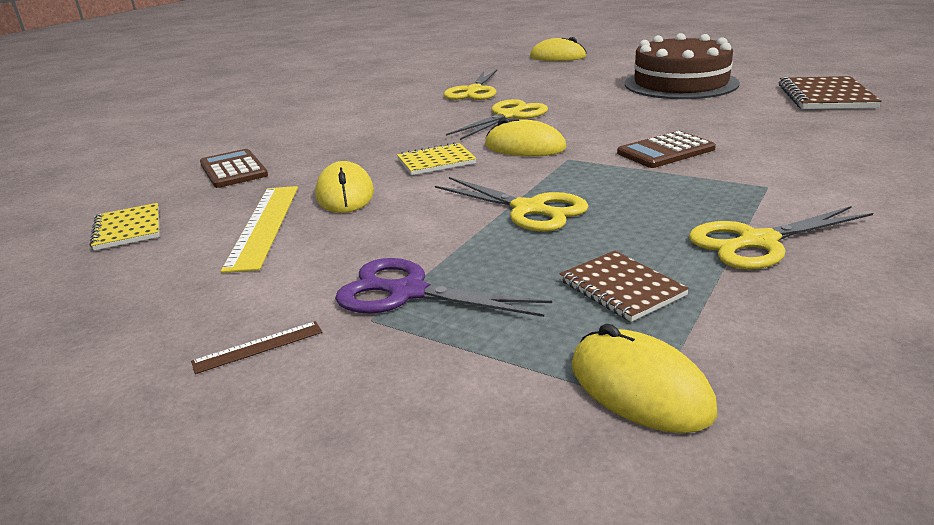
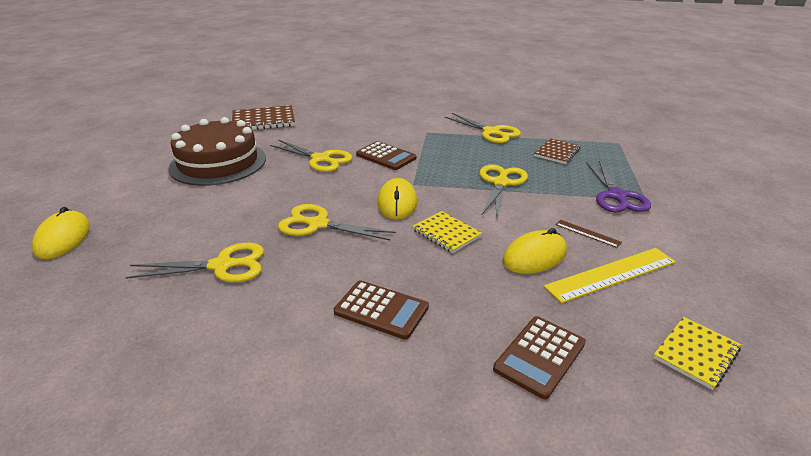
camera: 115 degrees left, 5 degrees up
(258, 347) = (700, 220): brown ruler -> brown ruler (587, 233)
(357, 130) = (381, 310): none -> brown calculator
(639, 388) = (613, 144): yellow mouse -> none
(672, 120) = (320, 159): none -> yellow scissors

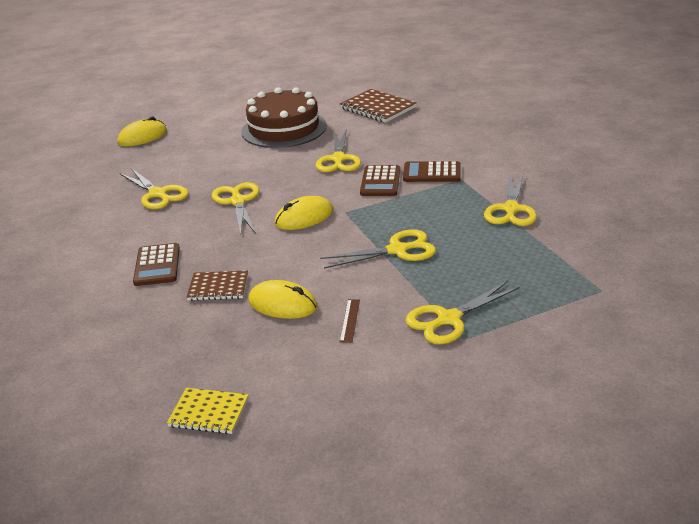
camera: 60 degrees right, 0 degrees up
(446, 233) = (278, 254): yellow notebook -> none
(540, 356) = (153, 341): brown calculator -> brown calculator (432, 173)
(557, 152) = (512, 259): brown notebook -> brown notebook (218, 287)
(611, 274) = (290, 348): yellow ruler -> none
(616, 196) = (449, 319): purple scissors -> yellow scissors

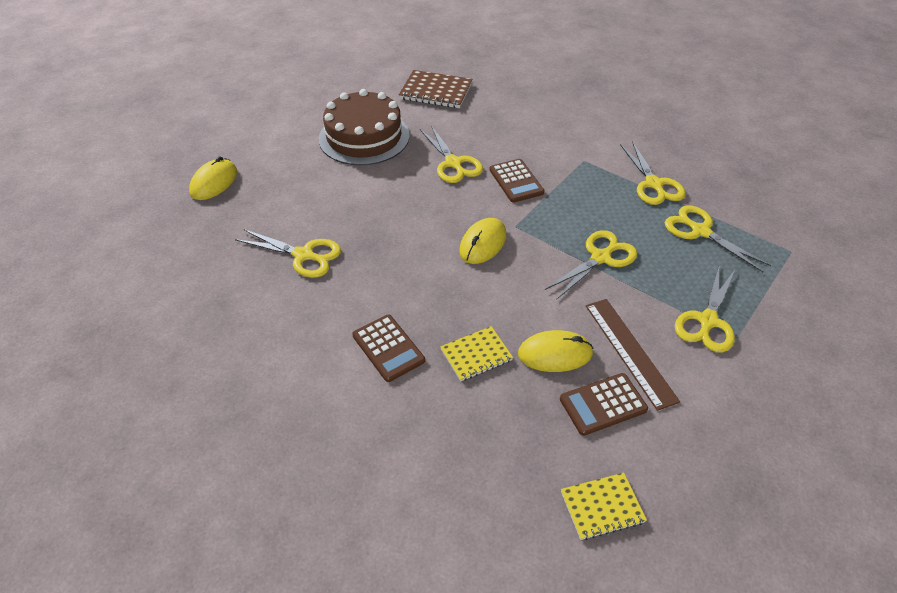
camera: 30 degrees left, 15 degrees up
(218, 287) = (476, 355): brown notebook -> yellow notebook
(238, 202) = (399, 242): yellow scissors -> yellow scissors (700, 231)
(350, 320) = (630, 351): brown ruler -> brown ruler, size x2.05
(432, 173) = (553, 159): brown calculator -> brown calculator (603, 404)

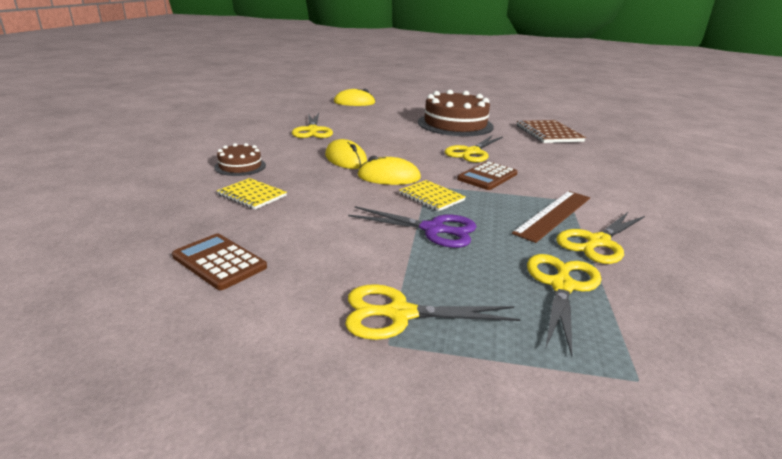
camera: 60 degrees right, 20 degrees down
(388, 348) = (240, 166): brown calculator -> brown cake
(555, 354) = (275, 227): yellow mouse -> yellow mouse (346, 159)
(600, 258) = (433, 229): yellow scissors -> purple scissors
(602, 507) = (77, 282): yellow notebook -> yellow notebook (431, 197)
(630, 351) = (306, 266): brown ruler -> brown ruler (554, 215)

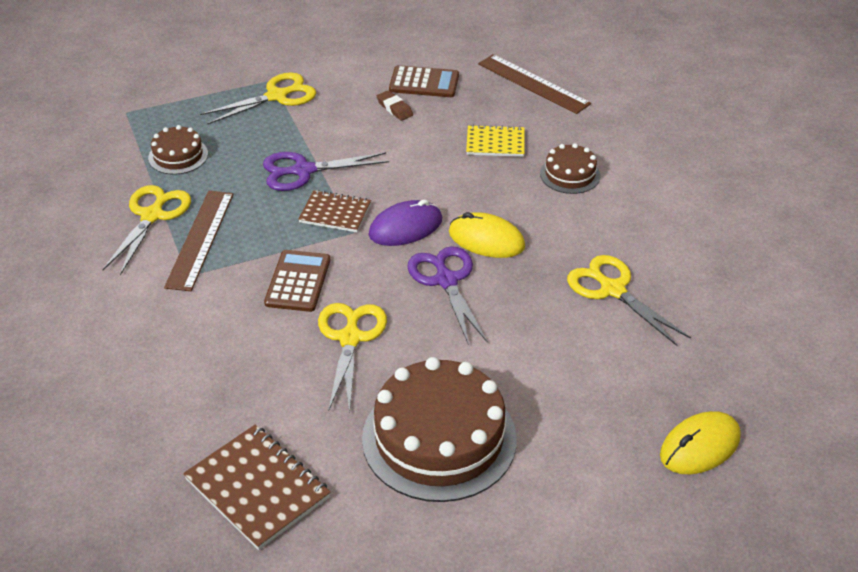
camera: 150 degrees right, 15 degrees up
(133, 221) = (533, 84): none -> brown ruler
(287, 248) = (394, 108): none -> brown eraser
(389, 177) = (405, 227): yellow mouse -> purple mouse
(393, 153) = (446, 281): none -> purple scissors
(431, 197) = (335, 213): yellow notebook -> brown notebook
(561, 286) = (178, 156): yellow scissors -> brown cake

